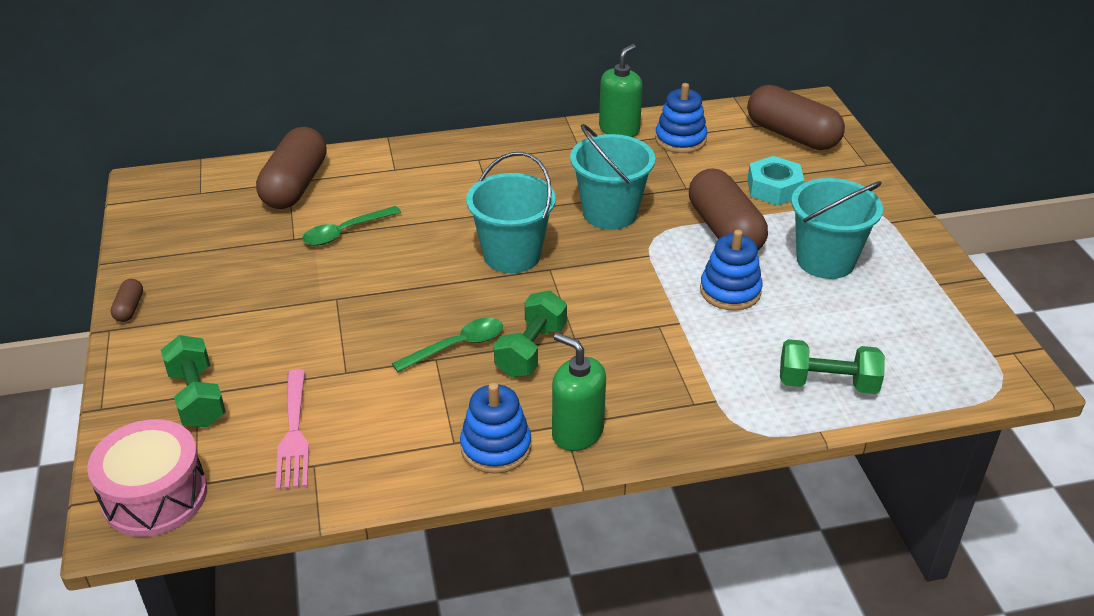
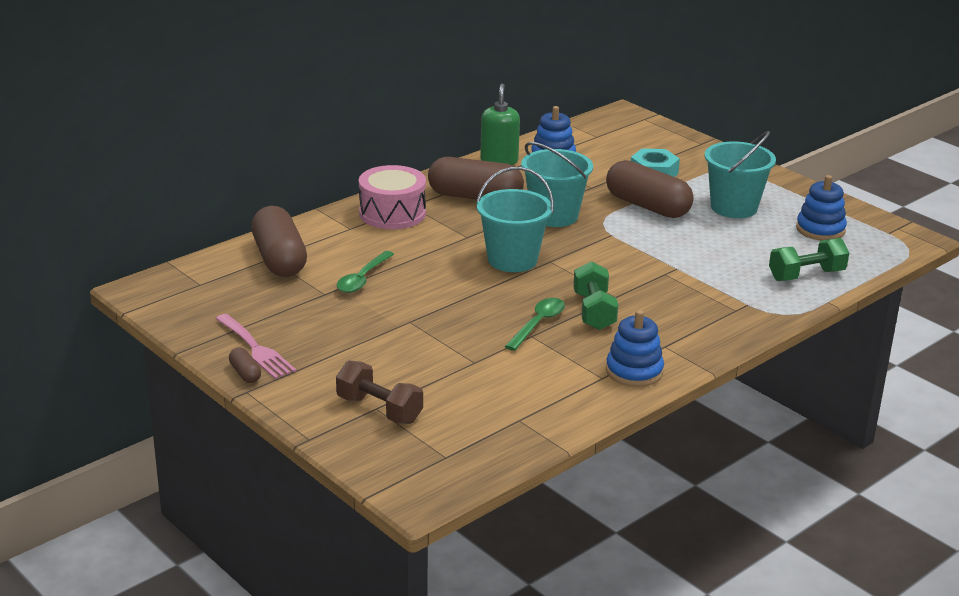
camera: 30 degrees left, 10 degrees down
(155, 496) = (424, 473): pink drum -> pink drum (392, 213)
(197, 398) = (379, 410): green dumbbell -> brown dumbbell
(294, 434) = (482, 408): pink fork -> pink fork (256, 349)
(577, 432) = (678, 347): green soap dispenser -> none
(730, 291) = (690, 241): blue stacking toy -> blue stacking toy (820, 229)
(792, 135) = (630, 136): brown capsule -> brown capsule (475, 197)

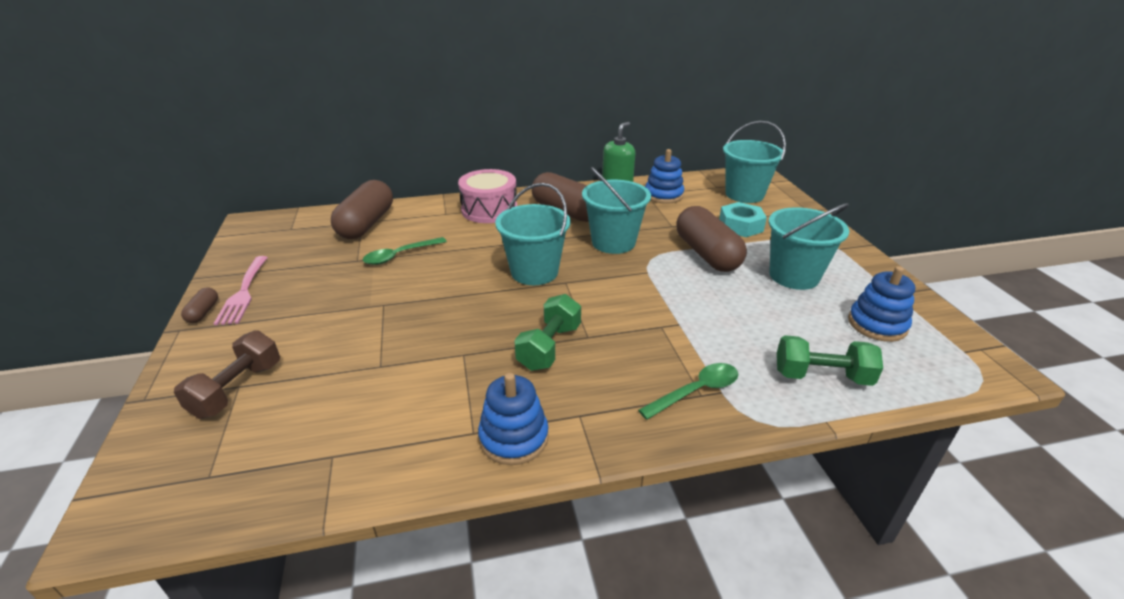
camera: 30 degrees right, 5 degrees up
(379, 410) = (237, 389): brown dumbbell -> brown dumbbell turned 45 degrees clockwise
(538, 324) = (483, 343): green spoon -> green spoon (696, 391)
(630, 139) = (744, 194): none -> turquoise bucket

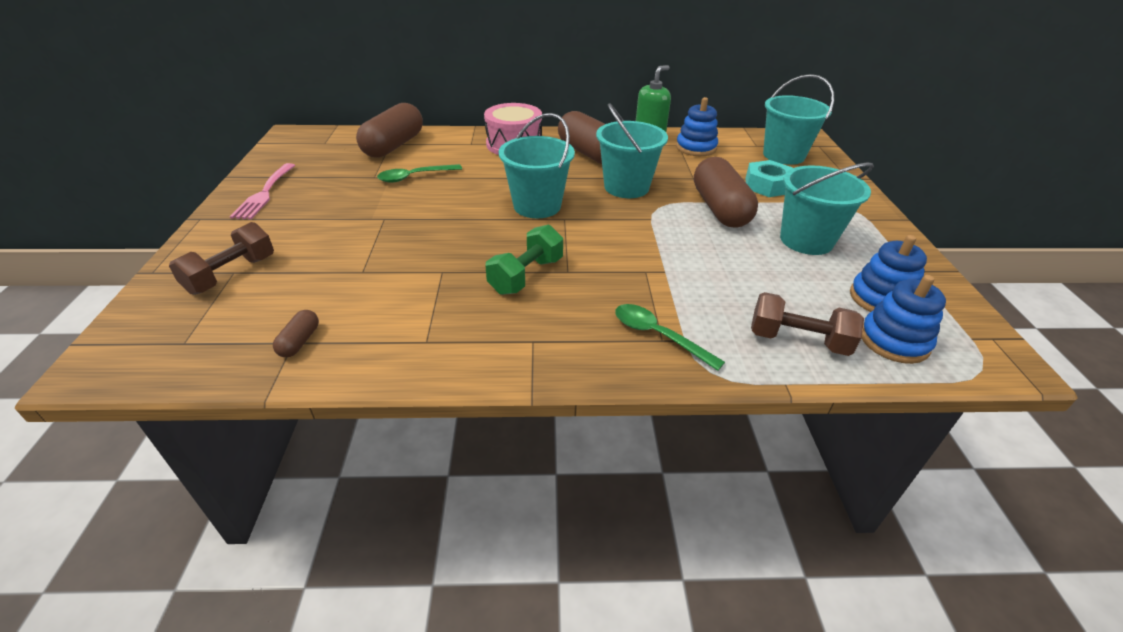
camera: 10 degrees right, 5 degrees up
(203, 312) = (225, 206): brown capsule -> brown capsule (300, 341)
(514, 438) = (462, 351): blue stacking toy -> blue stacking toy (894, 341)
(696, 391) = (658, 336): green spoon -> green spoon turned 120 degrees counterclockwise
(821, 376) = (798, 340): green dumbbell -> brown dumbbell

